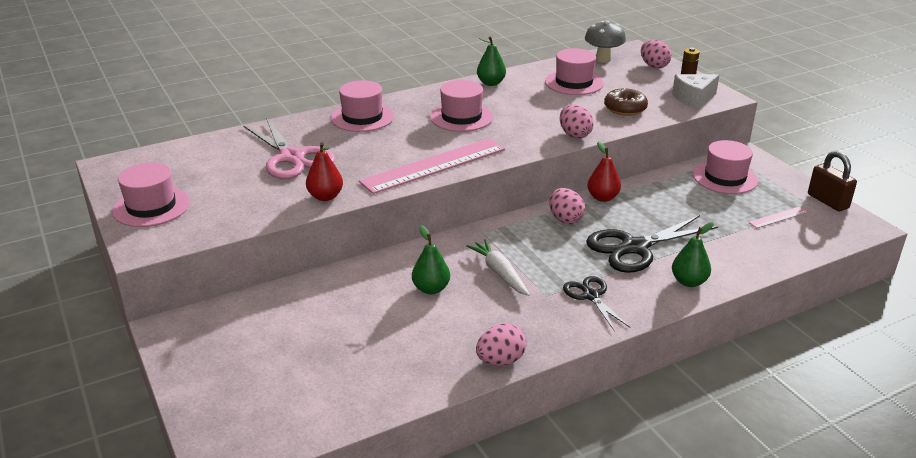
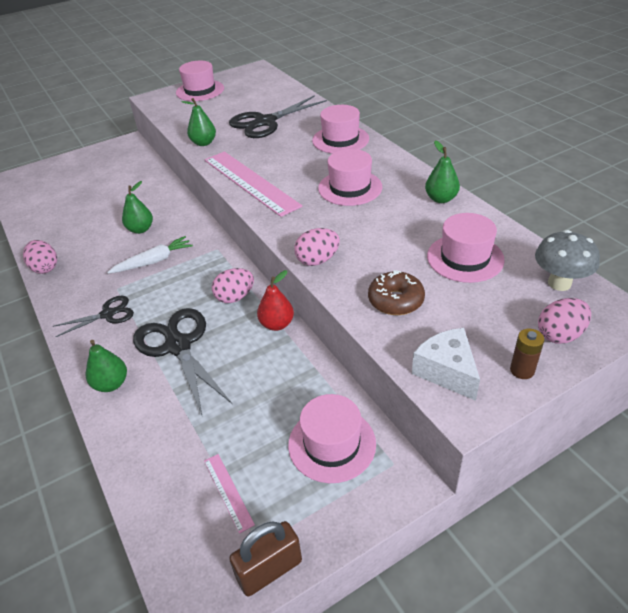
camera: 90 degrees right, 10 degrees up
(292, 158) = (265, 122): pink scissors -> black scissors
(325, 197) = (203, 143): red pear -> green pear

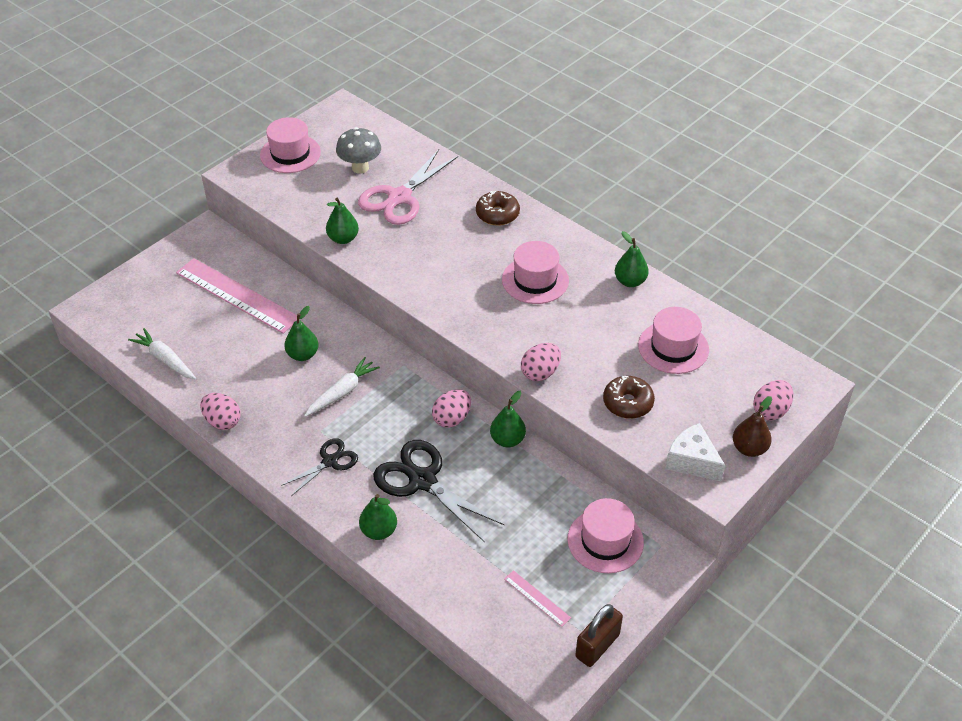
camera: 20 degrees left, 5 degrees up
(36, 218) = (165, 359): none -> white carrot
(250, 182) = (426, 288): pink ruler -> pink ruler (237, 295)
(265, 122) = (399, 197): black scissors -> pink scissors
(277, 324) = (507, 440): red pear -> green pear
(340, 140) = (497, 214): pink hat -> brown donut
(522, 370) = (749, 448): brown battery -> brown pear
(559, 283) = (759, 360): grey mushroom -> grey mushroom (360, 168)

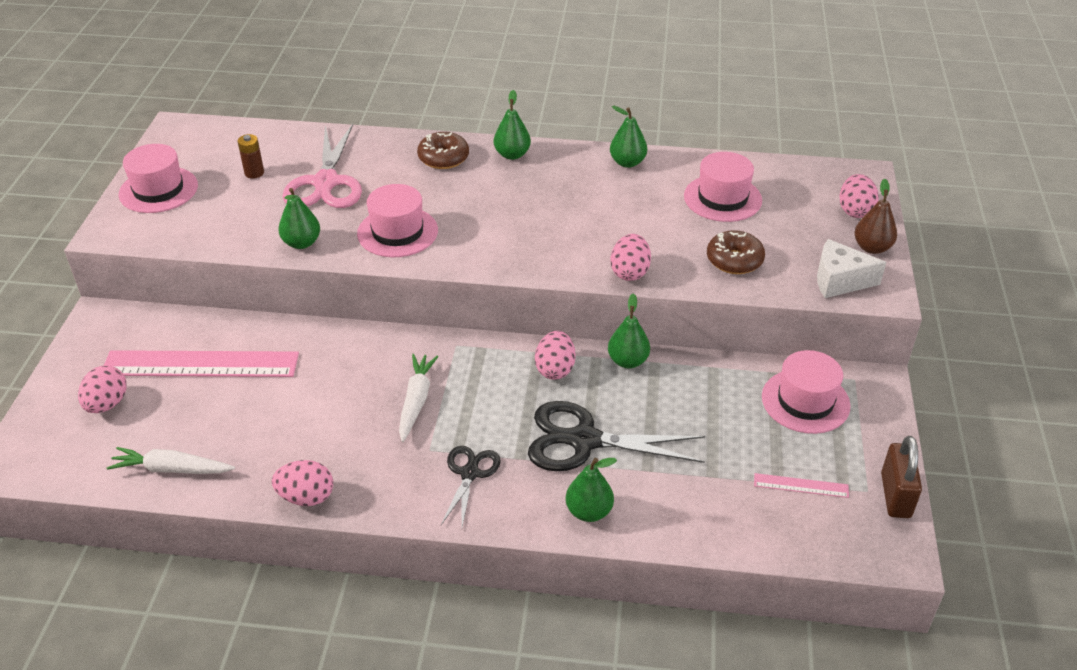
camera: 35 degrees left, 5 degrees down
(164, 295) = (107, 404): none -> pink egg
(303, 355) = (336, 386): green pear -> green pear (512, 155)
(360, 168) = (254, 173): grey mushroom -> brown battery
(535, 280) = (540, 197): pink hat -> pink hat (397, 232)

